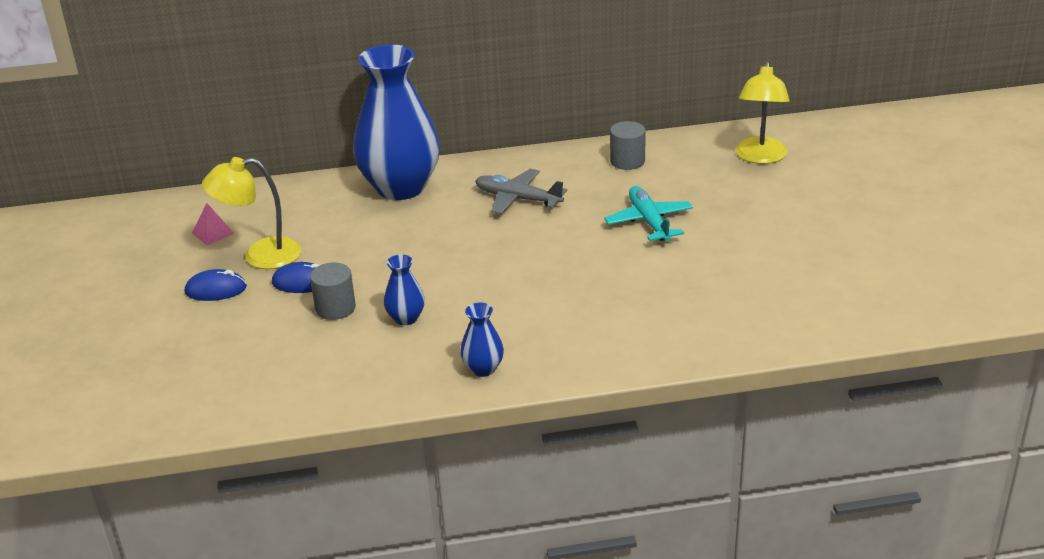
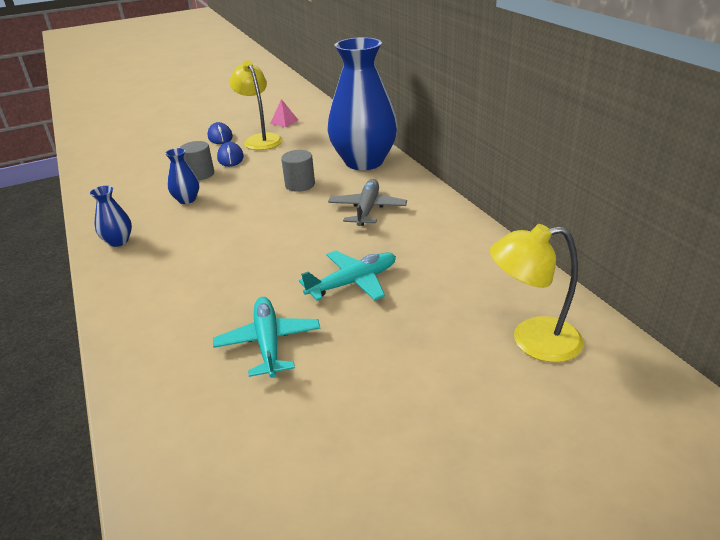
camera: 75 degrees right, 0 degrees up
(627, 161) = (465, 251): grey cylinder -> grey cylinder (300, 185)
(720, 271) = (268, 343): none -> turquoise plane

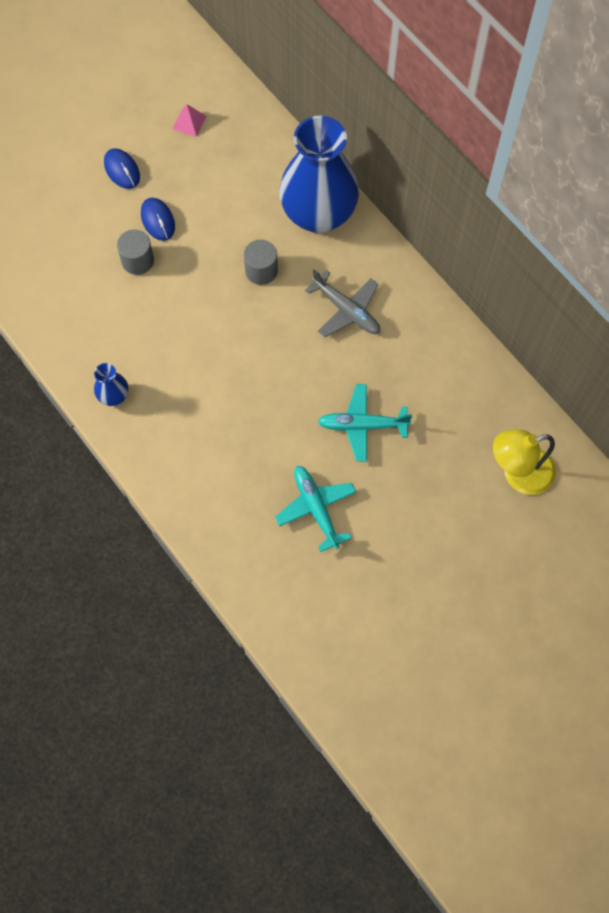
camera: 15 degrees left, 35 degrees up
(187, 199) = (148, 314): blue vase -> none
(260, 139) = (176, 172): yellow lamp -> none
(352, 283) = (363, 425): turquoise plane -> turquoise plane turned 135 degrees counterclockwise
(367, 209) = (346, 310): grey plane -> grey plane turned 135 degrees clockwise

